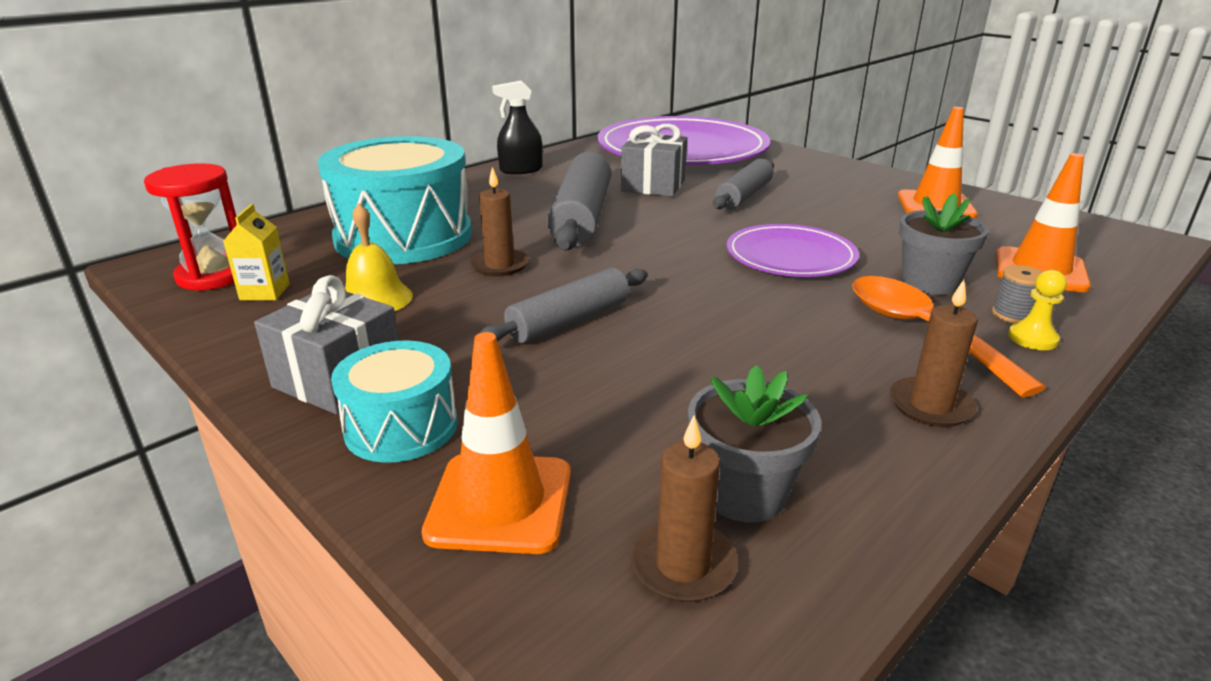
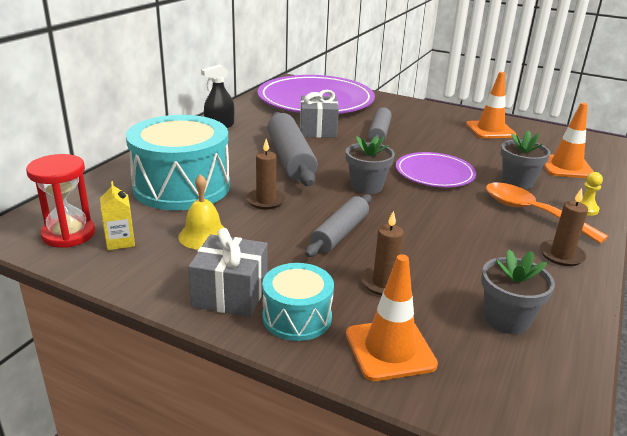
camera: 20 degrees left, 0 degrees up
(665, 263) = (366, 186): none -> grey flower pot
(683, 565) = (504, 362): brown candle -> brown candle (384, 283)
(1013, 315) = (568, 196): grey spool -> none

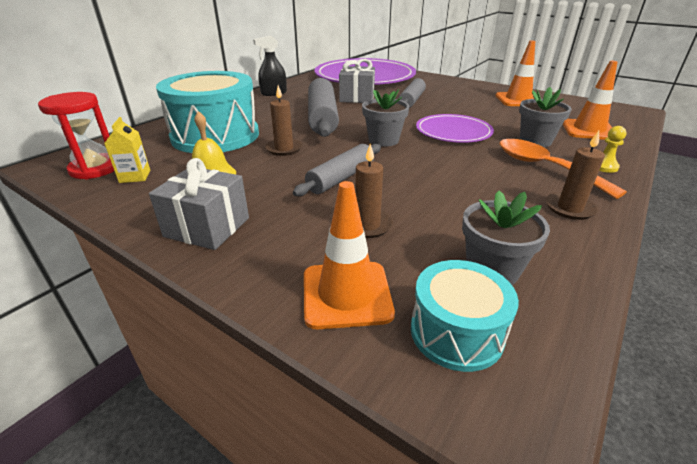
camera: 10 degrees right, 5 degrees up
(297, 317) = (261, 253): turquoise drum -> turquoise drum (456, 332)

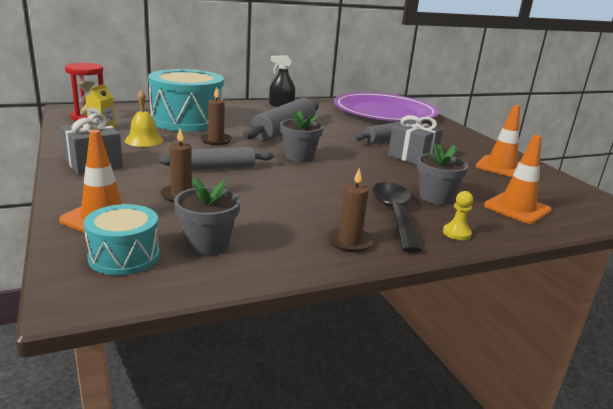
camera: 30 degrees right, 10 degrees down
(357, 97) = (342, 125): grey gift -> grey gift (412, 156)
(453, 132) = (372, 169): purple plate -> none
(544, 168) = (395, 215): orange spoon -> black spoon

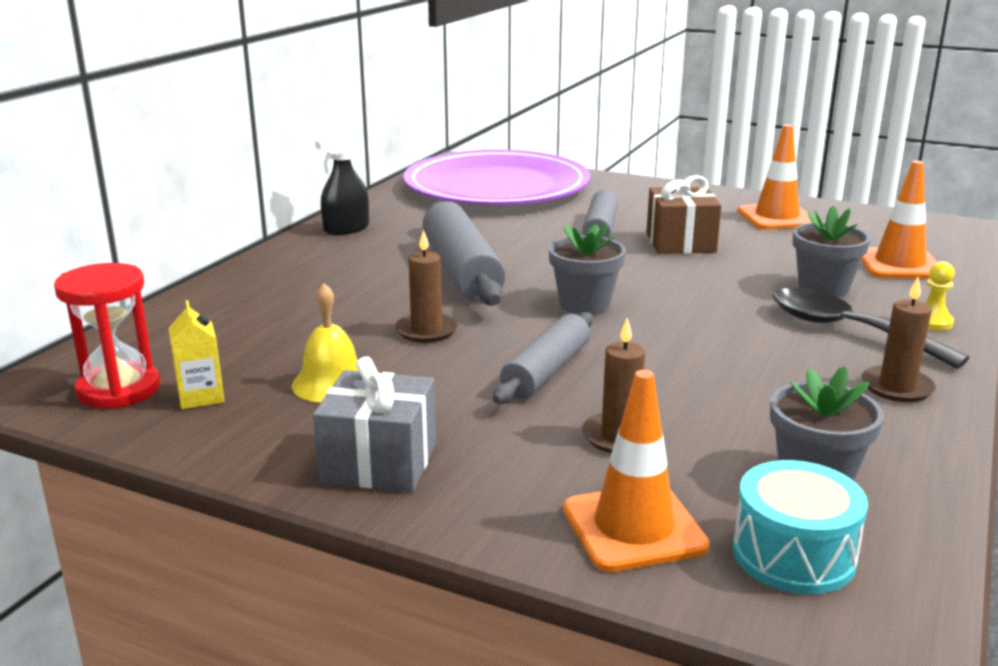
camera: 40 degrees left, 0 degrees up
(187, 120) = (292, 317): turquoise drum -> none
(412, 156) = (680, 243): grey gift -> brown gift

